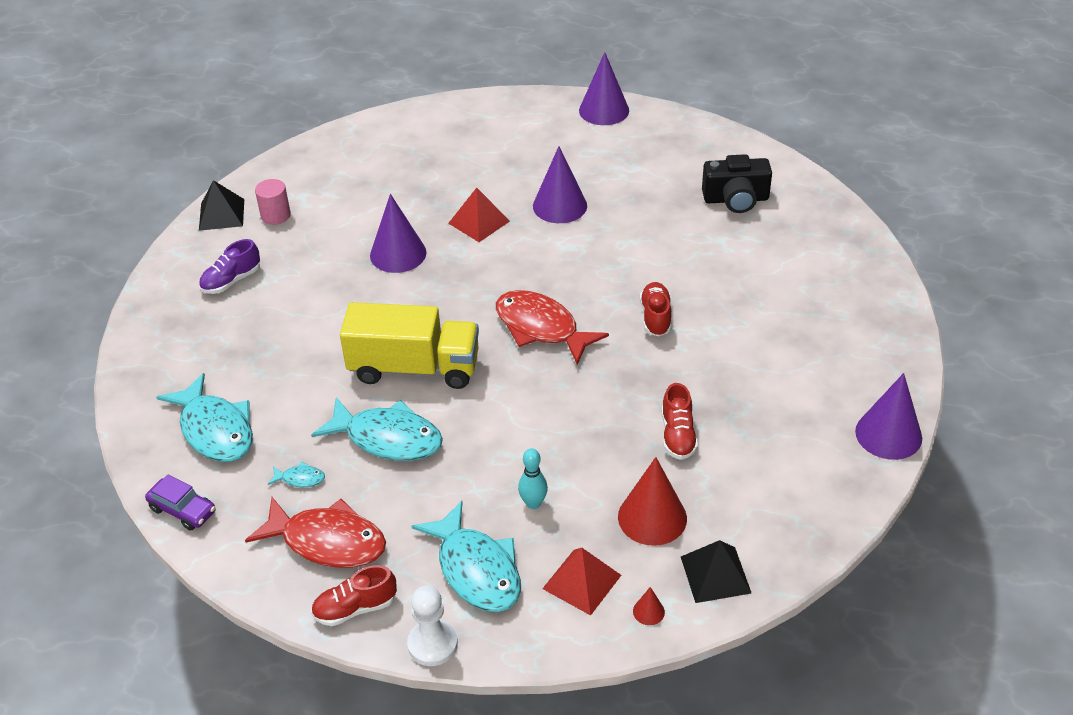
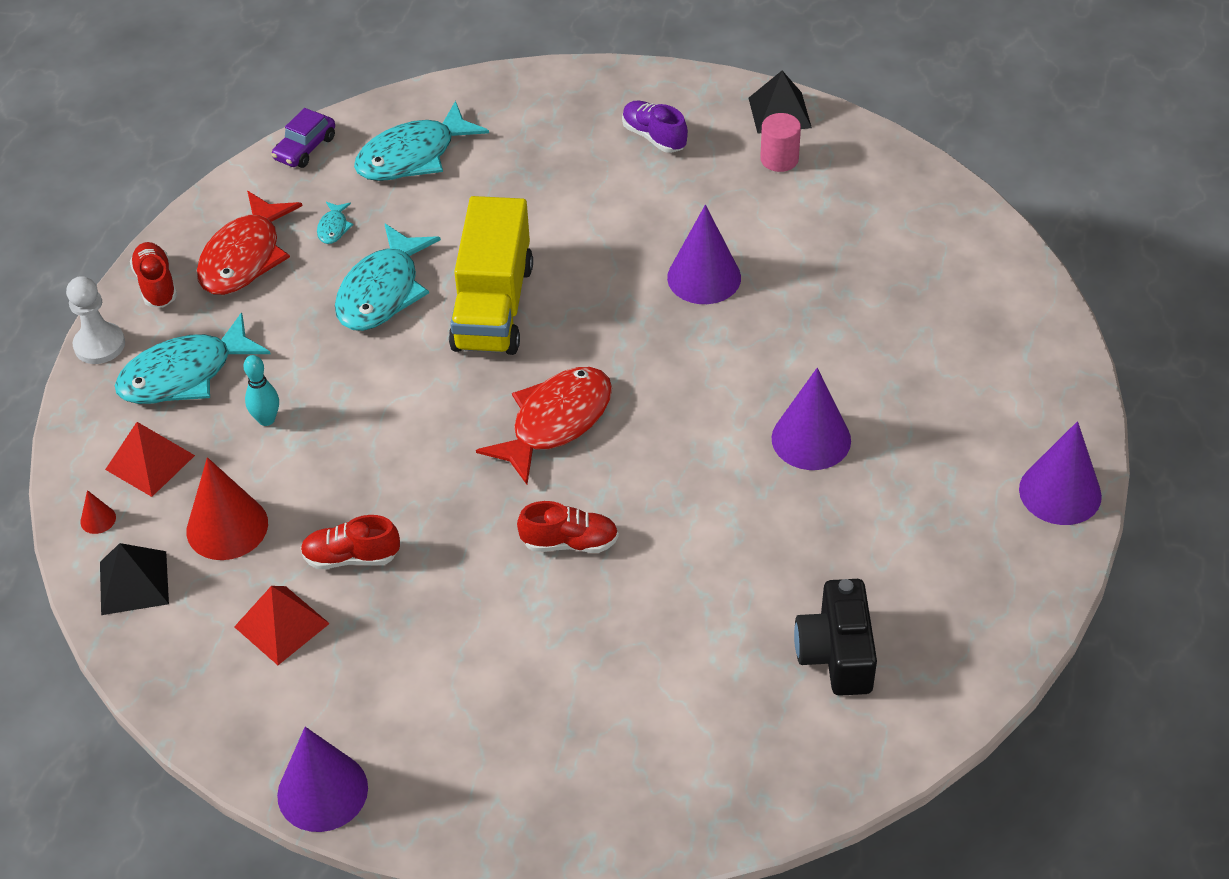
camera: 90 degrees right, 5 degrees up
(479, 222) = (771, 353): red pyramid -> red pyramid (281, 625)

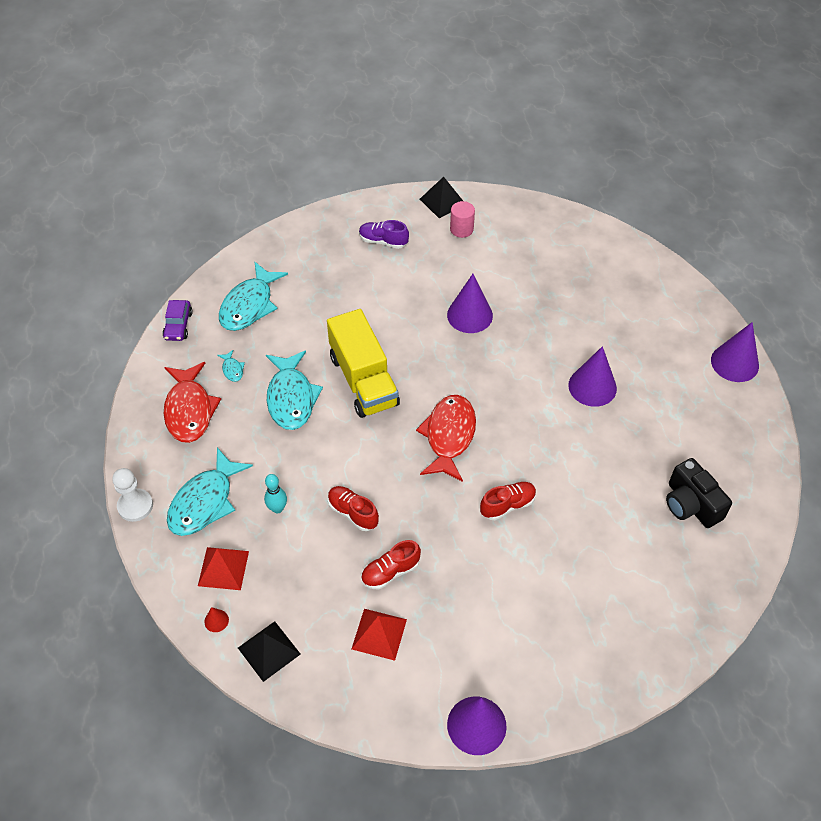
camera: 30 degrees left, 5 degrees up
(156, 285) = (144, 451): red shoe -> red shoe (353, 513)
(227, 527) = (302, 588): red cone -> none

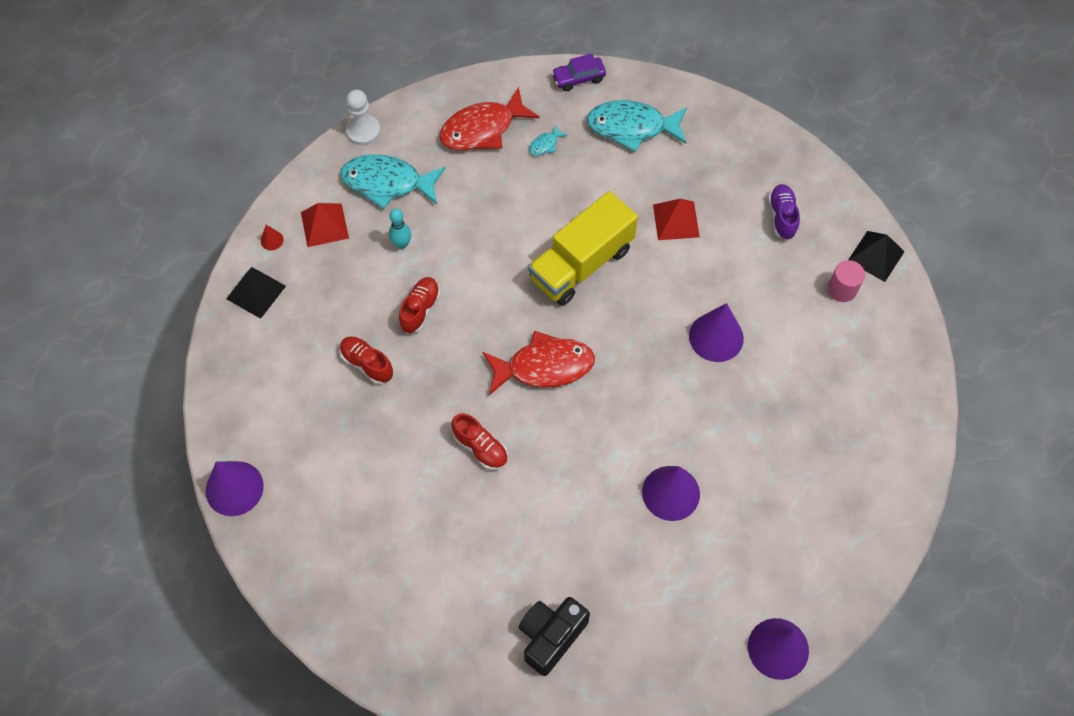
camera: 70 degrees right, 10 degrees up
(291, 398) = (532, 207): turquoise fish -> none
(379, 634) = (299, 376): red pyramid -> red pyramid (676, 220)

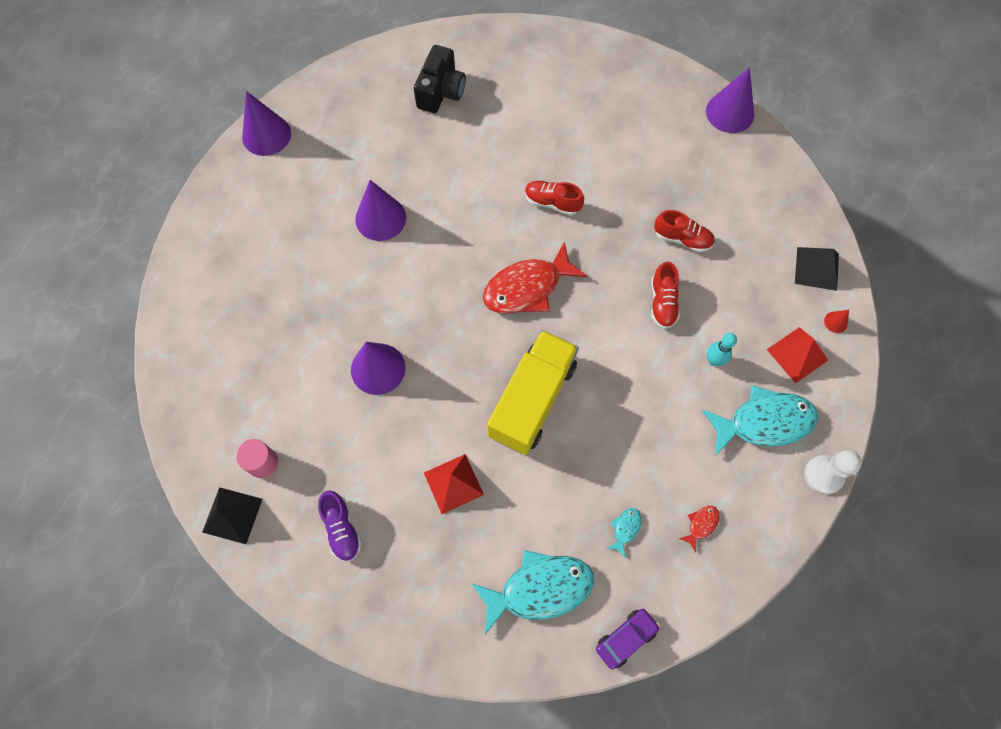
camera: 160 degrees right, 5 degrees up
(482, 129) = (701, 525): red fish -> red fish, size x0.42

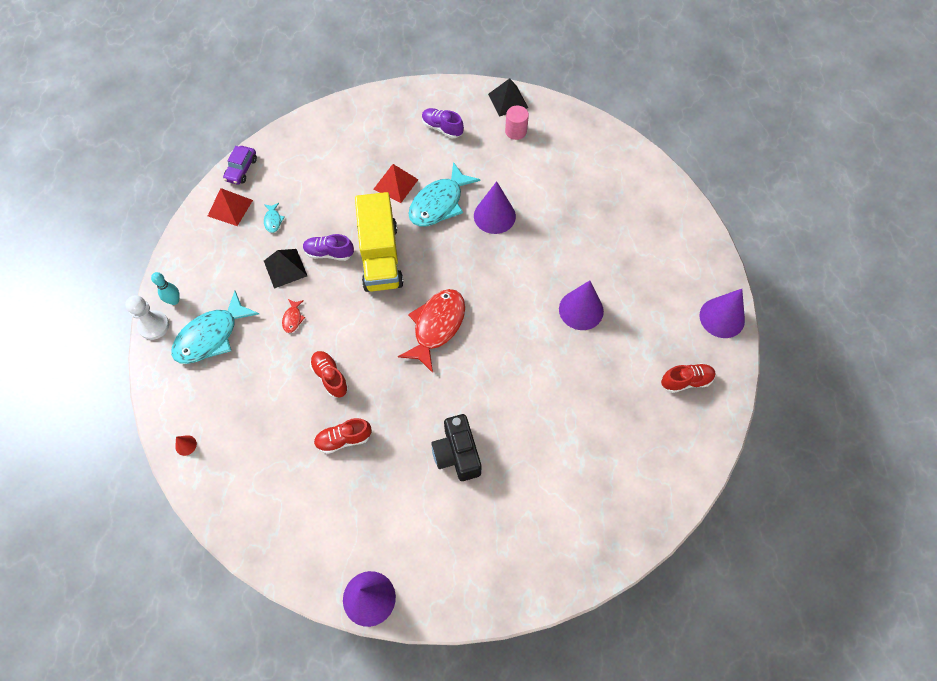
camera: 145 degrees right, 5 degrees down
(441, 91) = (631, 445): black camera -> black camera (457, 454)
(539, 589) = (307, 164): turquoise fish -> turquoise fish (439, 203)
(552, 203) = (466, 404): red shoe -> red shoe (686, 381)
(585, 441) = (329, 253): none -> purple shoe
(701, 525) = (225, 249): red fish -> red fish (293, 318)
(714, 360) = (268, 357): turquoise bowling pin -> turquoise bowling pin (174, 301)
(797, 354) = (206, 400): red pyramid -> red pyramid (230, 208)
(817, 268) = (219, 483): black pyramid -> black pyramid (285, 268)

